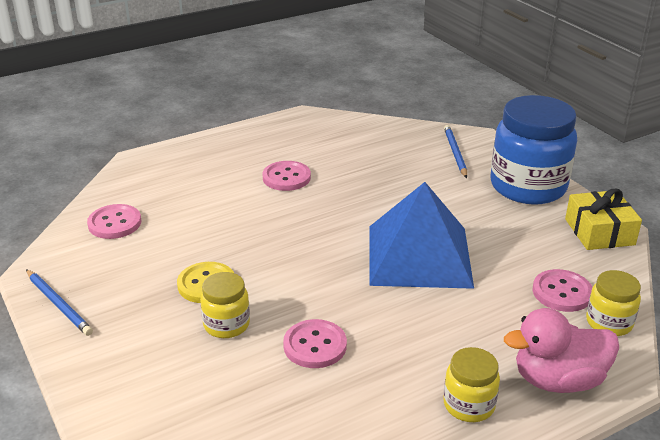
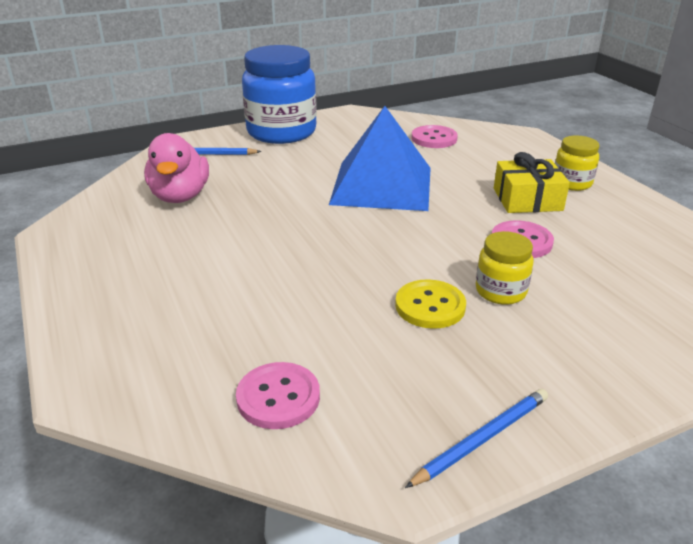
camera: 85 degrees left, 0 degrees up
(286, 177) = (210, 249): pink button -> none
(558, 380) = (534, 152): pink duck -> pink duck (180, 196)
(599, 232) = (356, 117): yellow gift -> yellow gift (527, 199)
(609, 323) = (468, 129): yellow jar -> none

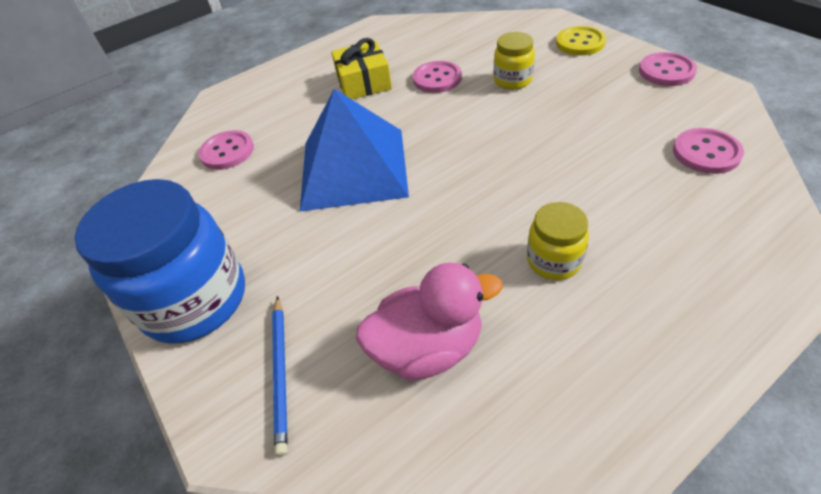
camera: 95 degrees left, 15 degrees up
(430, 306) = (551, 107): yellow button -> yellow button (580, 43)
(482, 439) = (666, 71): blue pencil -> pink button
(572, 183) = (327, 64): yellow jar -> yellow jar (553, 261)

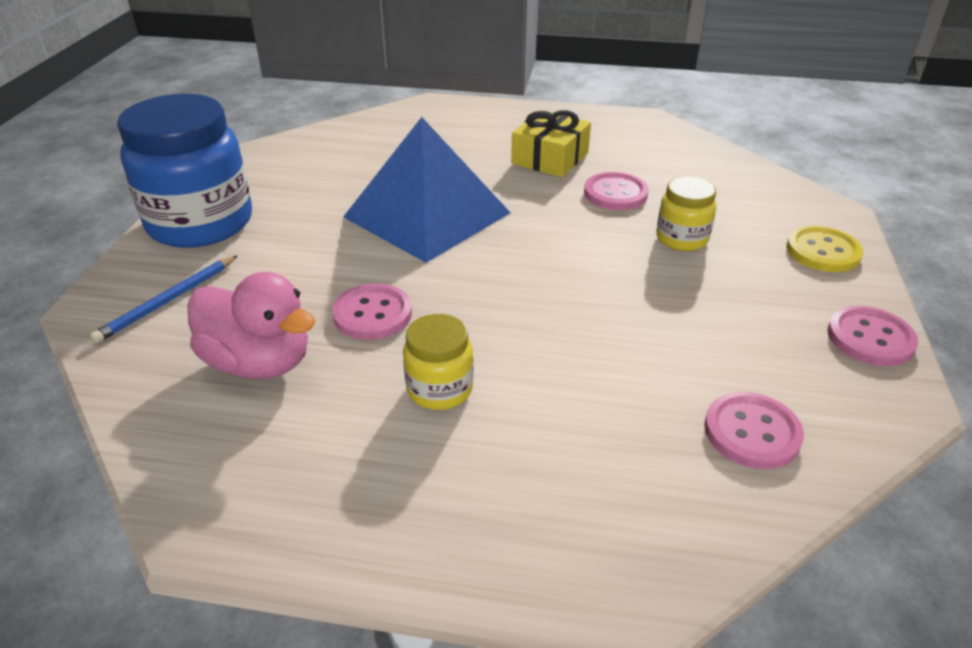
camera: 40 degrees right, 10 degrees down
(227, 152) = (370, 146): pink button -> pink button (372, 314)

